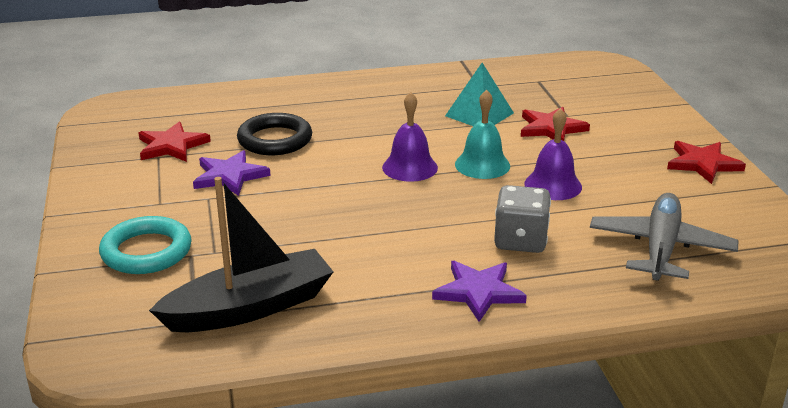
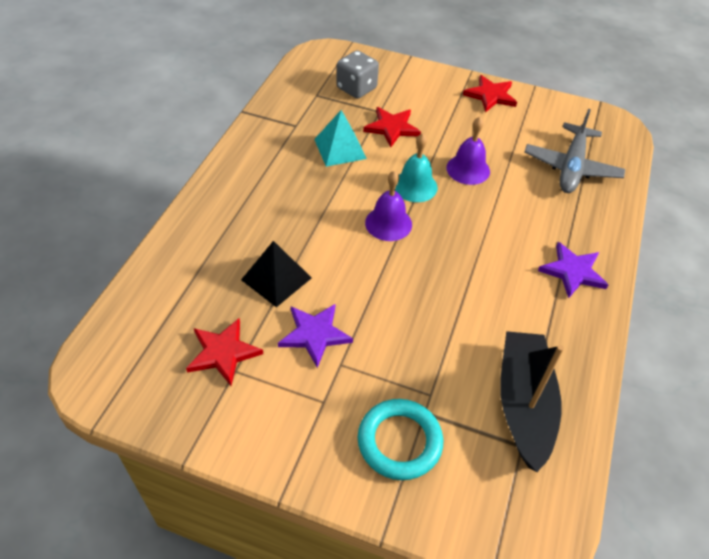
camera: 60 degrees left, 20 degrees up
(275, 140) = (276, 278): black ring -> black pyramid
(520, 241) = (525, 221): grey dice -> grey dice (356, 88)
(660, 248) = (571, 167): grey plane -> grey plane turned 120 degrees counterclockwise

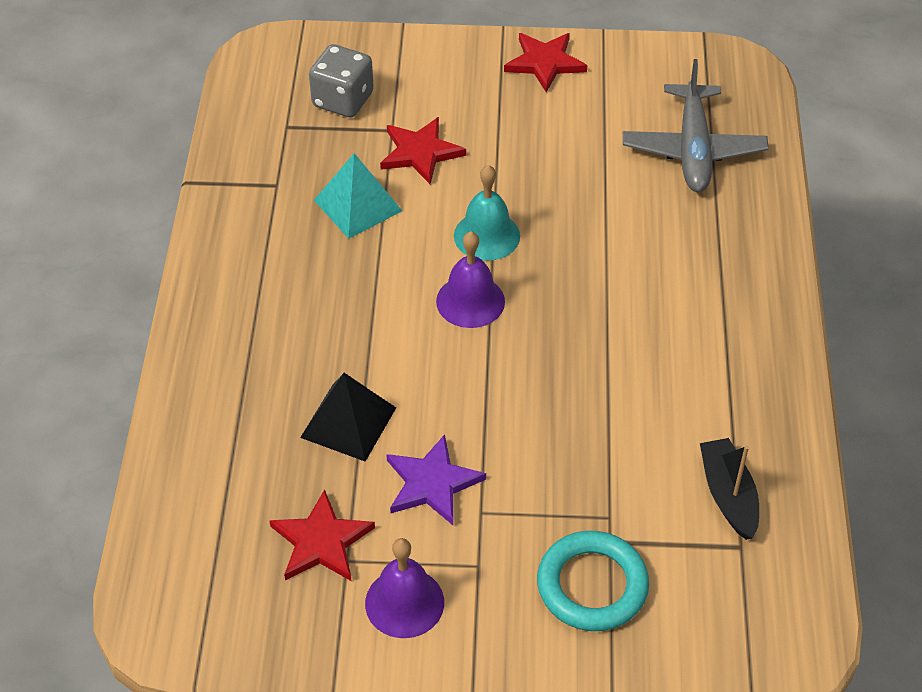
camera: 15 degrees left, 0 degrees up
(468, 169) = (551, 190): purple bell -> purple bell (404, 602)
(524, 404) = (728, 495): black boat -> black boat, size x0.60
(572, 272) = (738, 303): purple star -> none

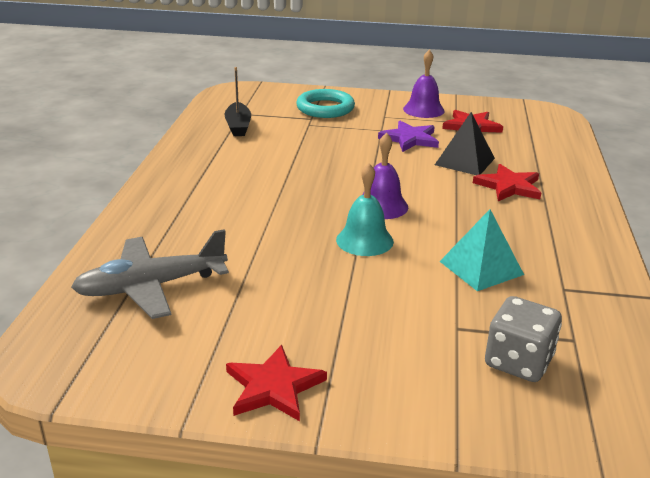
camera: 175 degrees left, 20 degrees down
(420, 152) = (425, 304): red star -> red star (509, 186)
(693, 150) = (150, 287): grey plane -> grey plane turned 120 degrees counterclockwise

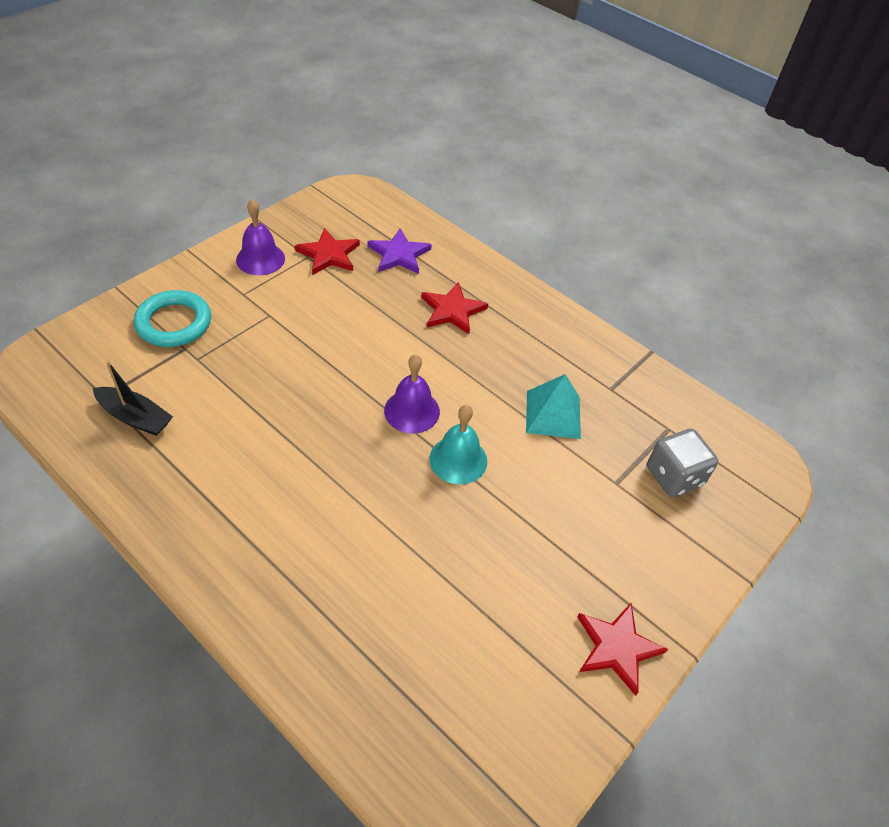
camera: 60 degrees left, 20 degrees up
(150, 287) = (411, 670): grey plane -> none
(410, 139) = (309, 309): purple star -> purple star (399, 254)
(465, 161) = (386, 305): black pyramid -> none

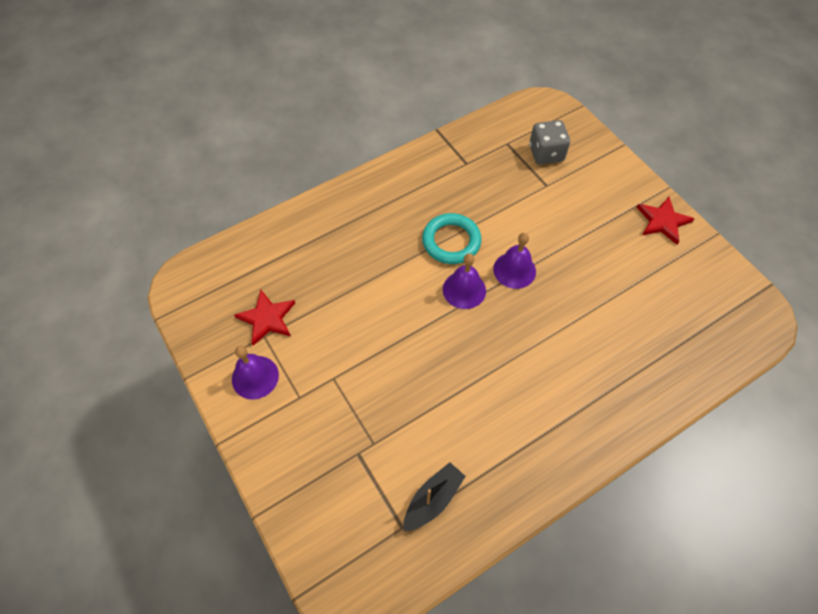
camera: 70 degrees left, 10 degrees up
(174, 323) = (322, 461): turquoise ring -> turquoise ring (451, 241)
(399, 254) = (284, 263): purple star -> none
(452, 310) = (364, 240): red star -> none
(458, 459) = (514, 270): turquoise bell -> purple bell
(553, 414) = (483, 203): turquoise pyramid -> none

